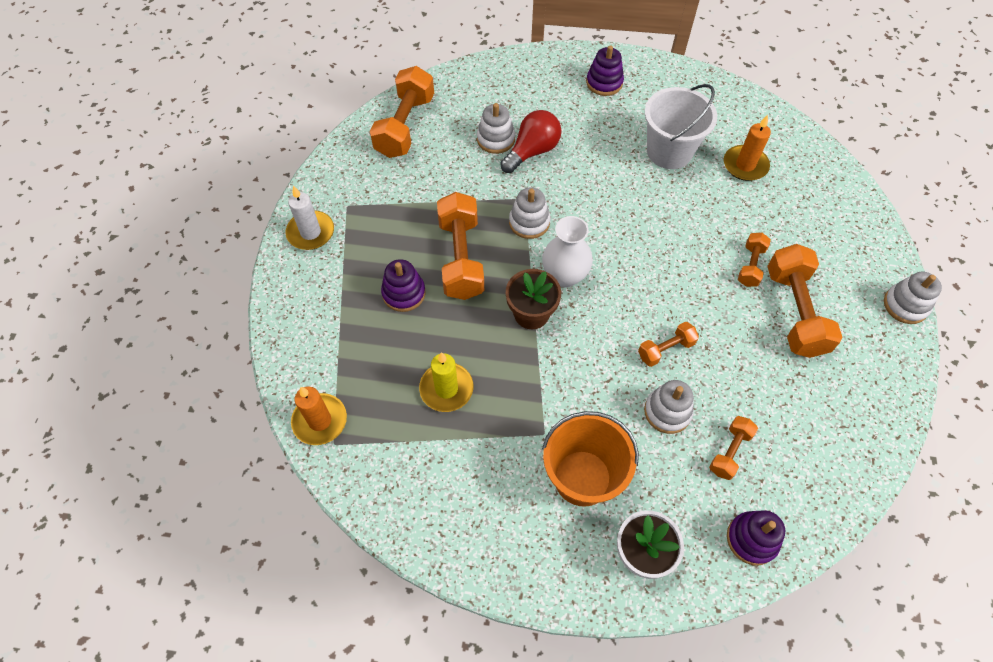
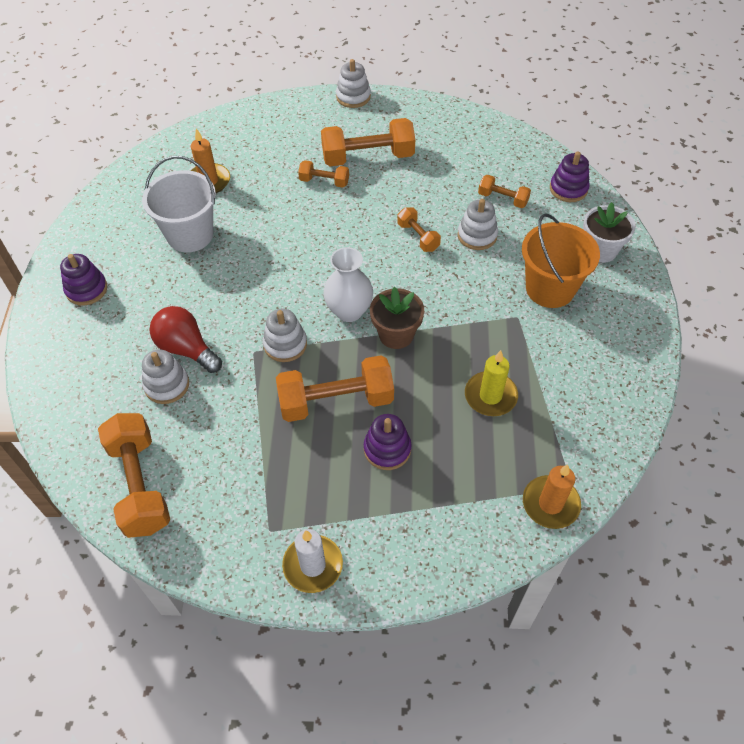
camera: 95 degrees left, 5 degrees down
(405, 126) = (140, 484): orange dumbbell -> orange dumbbell turned 60 degrees clockwise

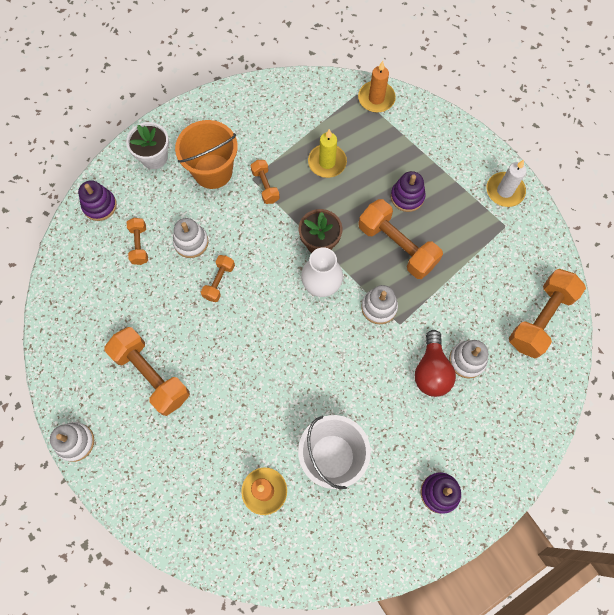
camera: 125 degrees left, 15 degrees up
(324, 181) = (203, 391): orange dumbbell -> orange dumbbell (265, 186)

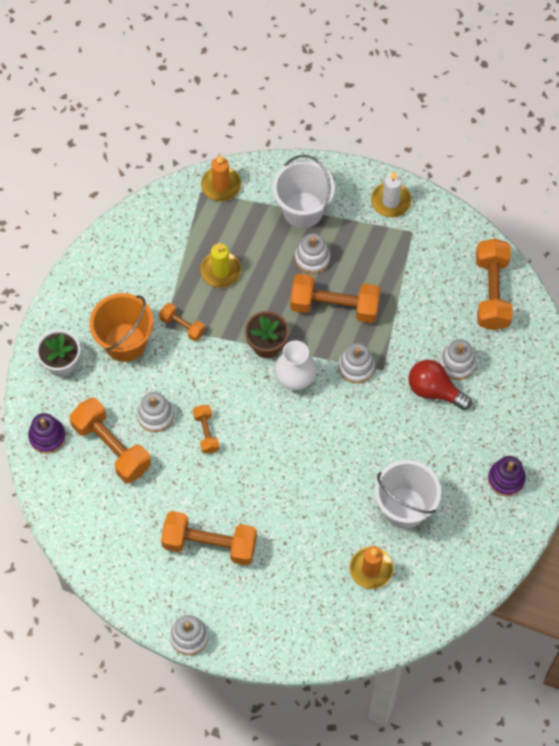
camera: 35 degrees left, 5 degrees down
(139, 245) = (111, 447): orange dumbbell -> orange dumbbell, size x1.91
(407, 197) = (312, 258): purple stacking toy -> white stacking toy
(427, 155) = (303, 210): none -> white bucket
(431, 371) = (434, 390): red light bulb -> red light bulb turned 150 degrees clockwise

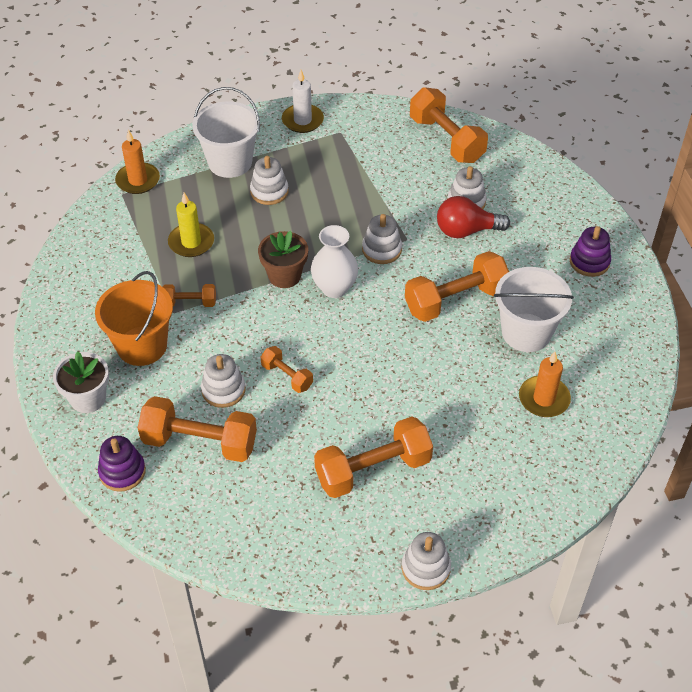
camera: 35 degrees left, 15 degrees down
(334, 306) = (321, 216): orange dumbbell -> orange dumbbell (455, 300)

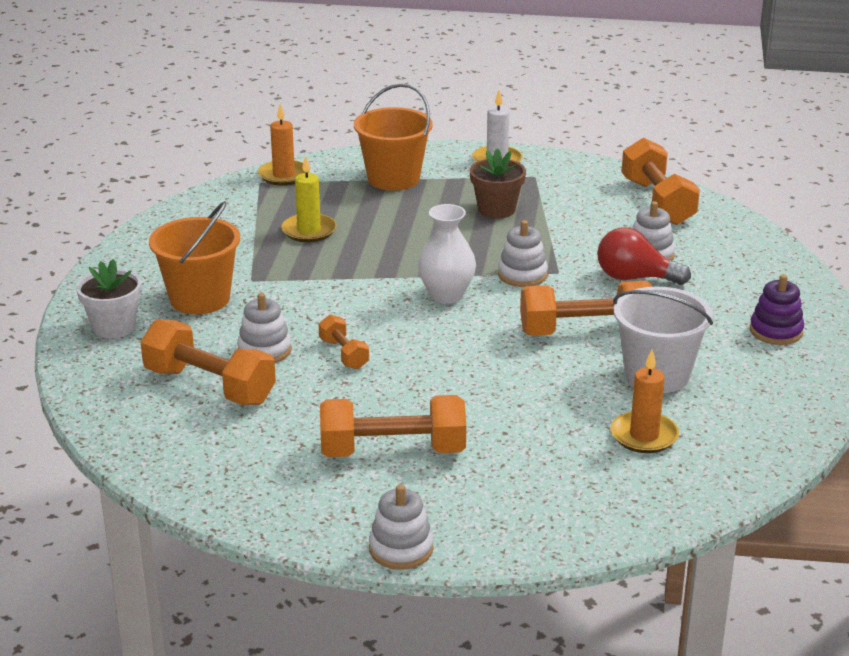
camera: 20 degrees right, 20 degrees down
(122, 472) = (109, 391): purple stacking toy -> none
(189, 303) = (274, 276): orange dumbbell -> none
(230, 162) = (393, 178): white bucket -> orange bucket
(269, 191) = (422, 208): white stacking toy -> none
(284, 276) = (395, 275): brown flower pot -> brown flower pot (496, 209)

